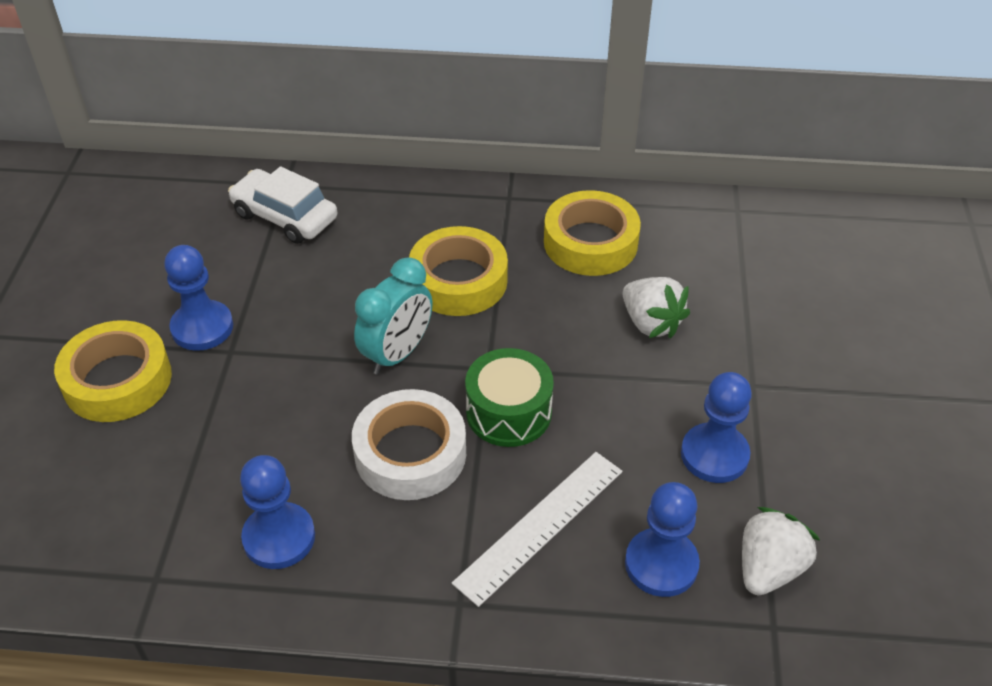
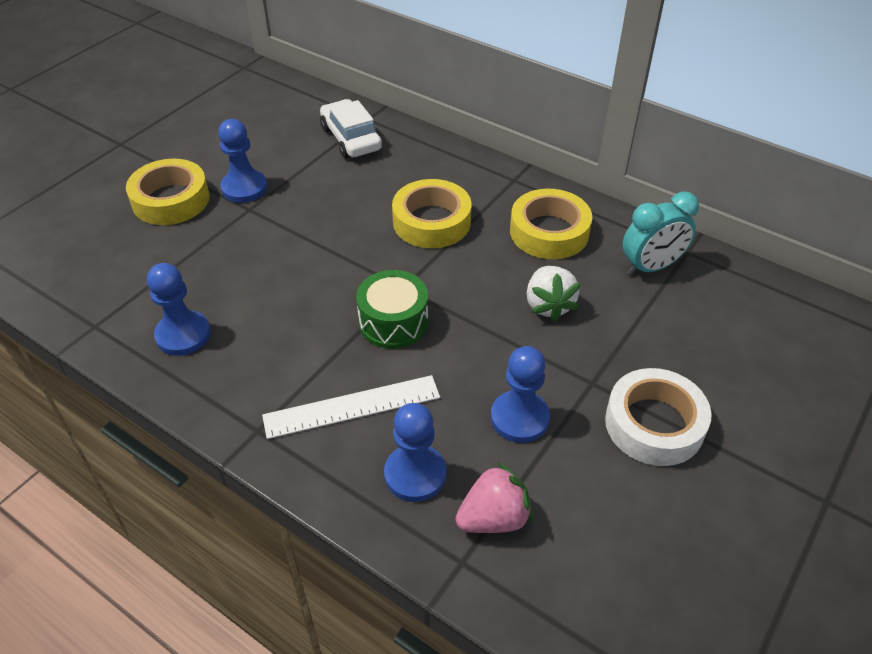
camera: 30 degrees right, 0 degrees up
(397, 354) = (350, 253): turquoise clock -> turquoise clock (651, 267)
(410, 453) = (306, 320): white tape -> white tape (654, 424)
(769, 568) = (494, 518): white strawberry -> pink strawberry

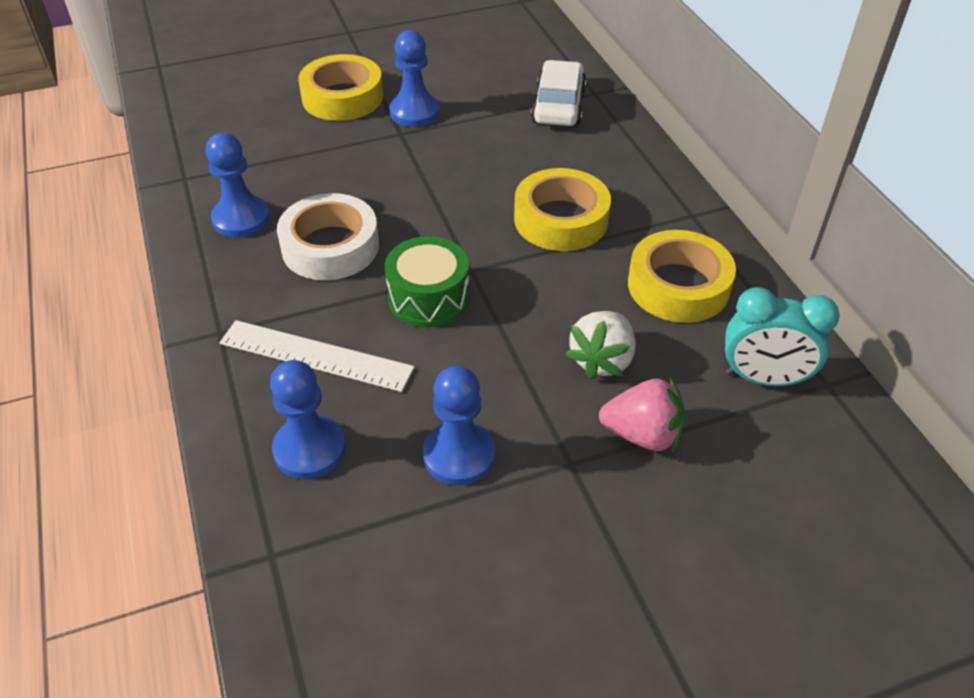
camera: 35 degrees right, 0 degrees up
(494, 518) = (339, 534): pink strawberry -> pink strawberry (642, 434)
(654, 424) = (596, 545): white tape -> white tape (330, 246)

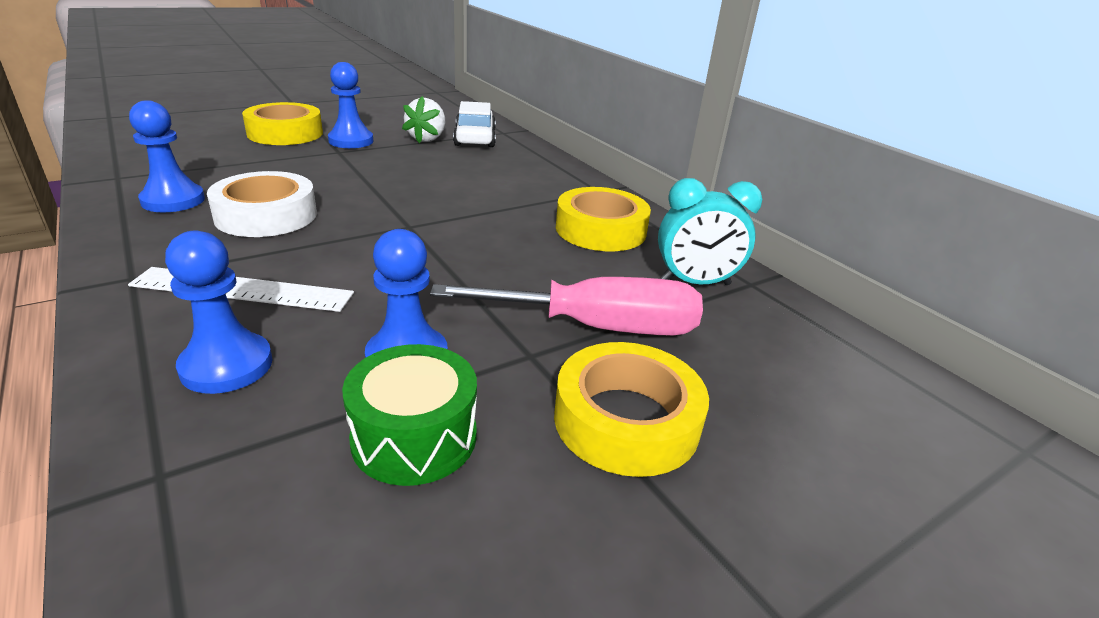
camera: 15 degrees left, 15 degrees down
(428, 298) = (367, 245): green drum -> green drum (414, 437)
(561, 219) = (488, 195): yellow tape -> yellow tape (626, 420)
(602, 360) = (544, 278): white strawberry -> white strawberry (427, 139)
(642, 434) = (598, 328): pink strawberry -> pink screwdriver

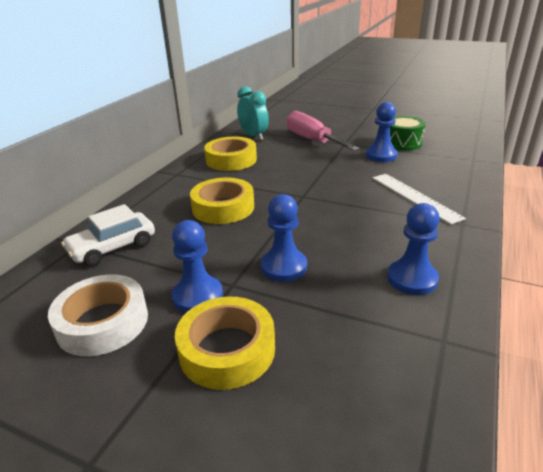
camera: 120 degrees left, 0 degrees up
(227, 365) = (440, 174): blue pawn -> blue pawn (284, 267)
(266, 215) = (364, 235): white tape -> white tape (103, 322)
(427, 139) = (143, 265): white strawberry -> none
(626, 420) = (347, 128): yellow tape -> yellow tape (223, 207)

